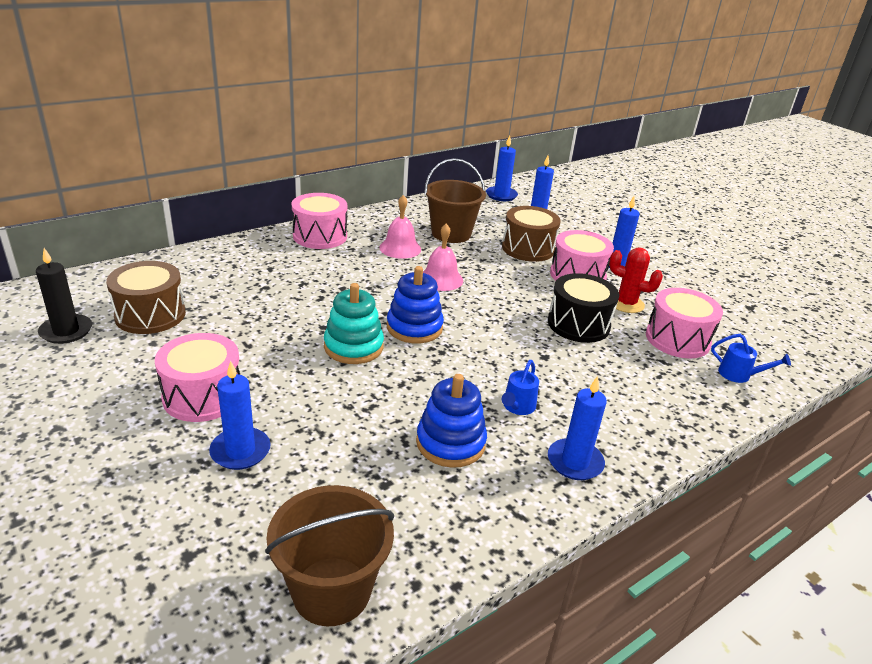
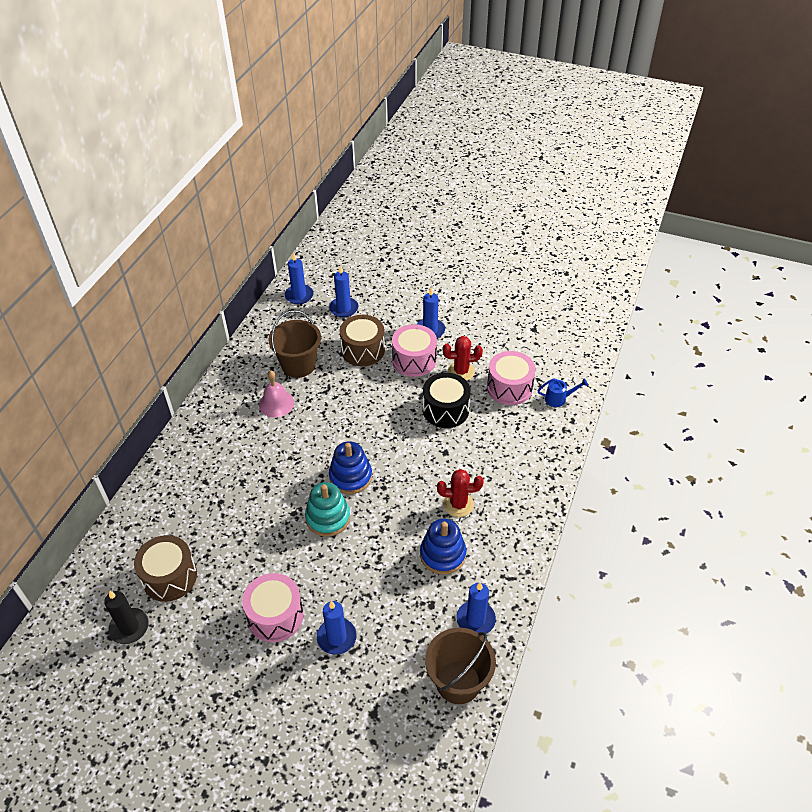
camera: 30 degrees left, 15 degrees up
(320, 236) = (207, 425): pink drum -> none
(441, 279) = (330, 419): pink bell -> none
(517, 407) = (458, 504): blue watering can -> red cactus
(575, 462) = (514, 524): blue candle -> blue candle (475, 619)

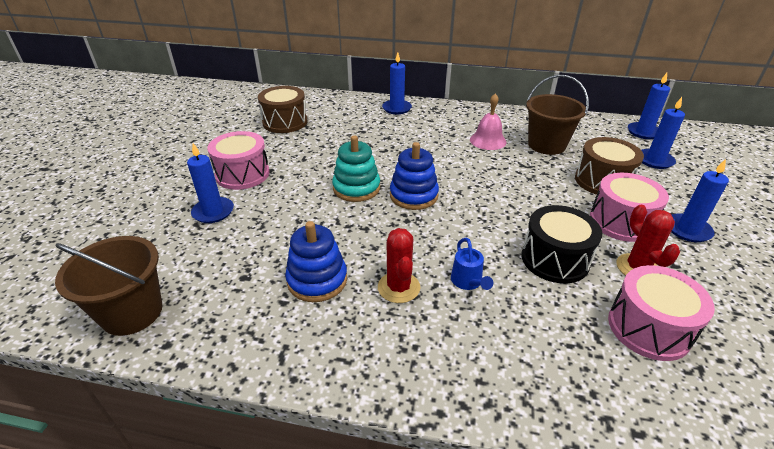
camera: 80 degrees right, 10 degrees down
(129, 627) = (241, 115): black candle -> none
(475, 619) = (218, 322): blue candle -> blue candle (397, 108)
(559, 399) = (677, 405): blue watering can -> blue watering can (468, 282)

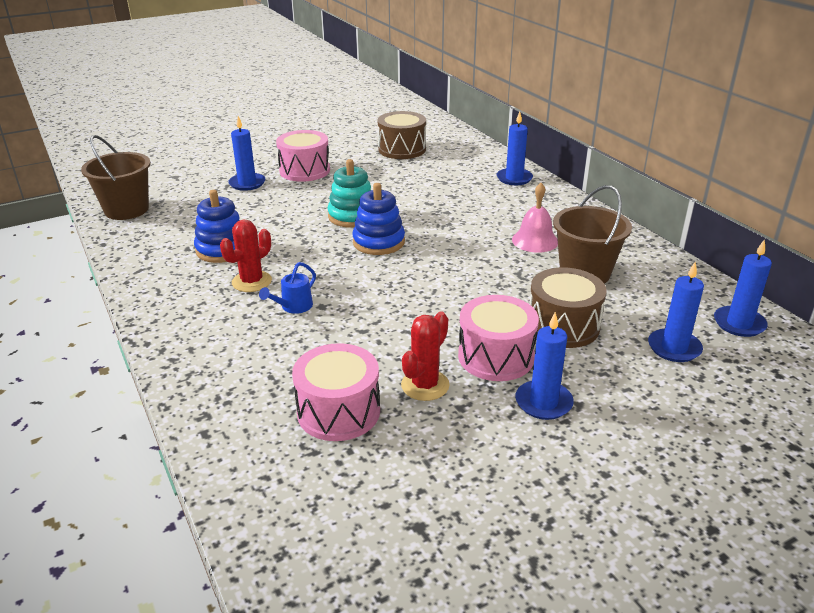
camera: 50 degrees right, 5 degrees down
(555, 259) = (378, 337): black drum -> none

